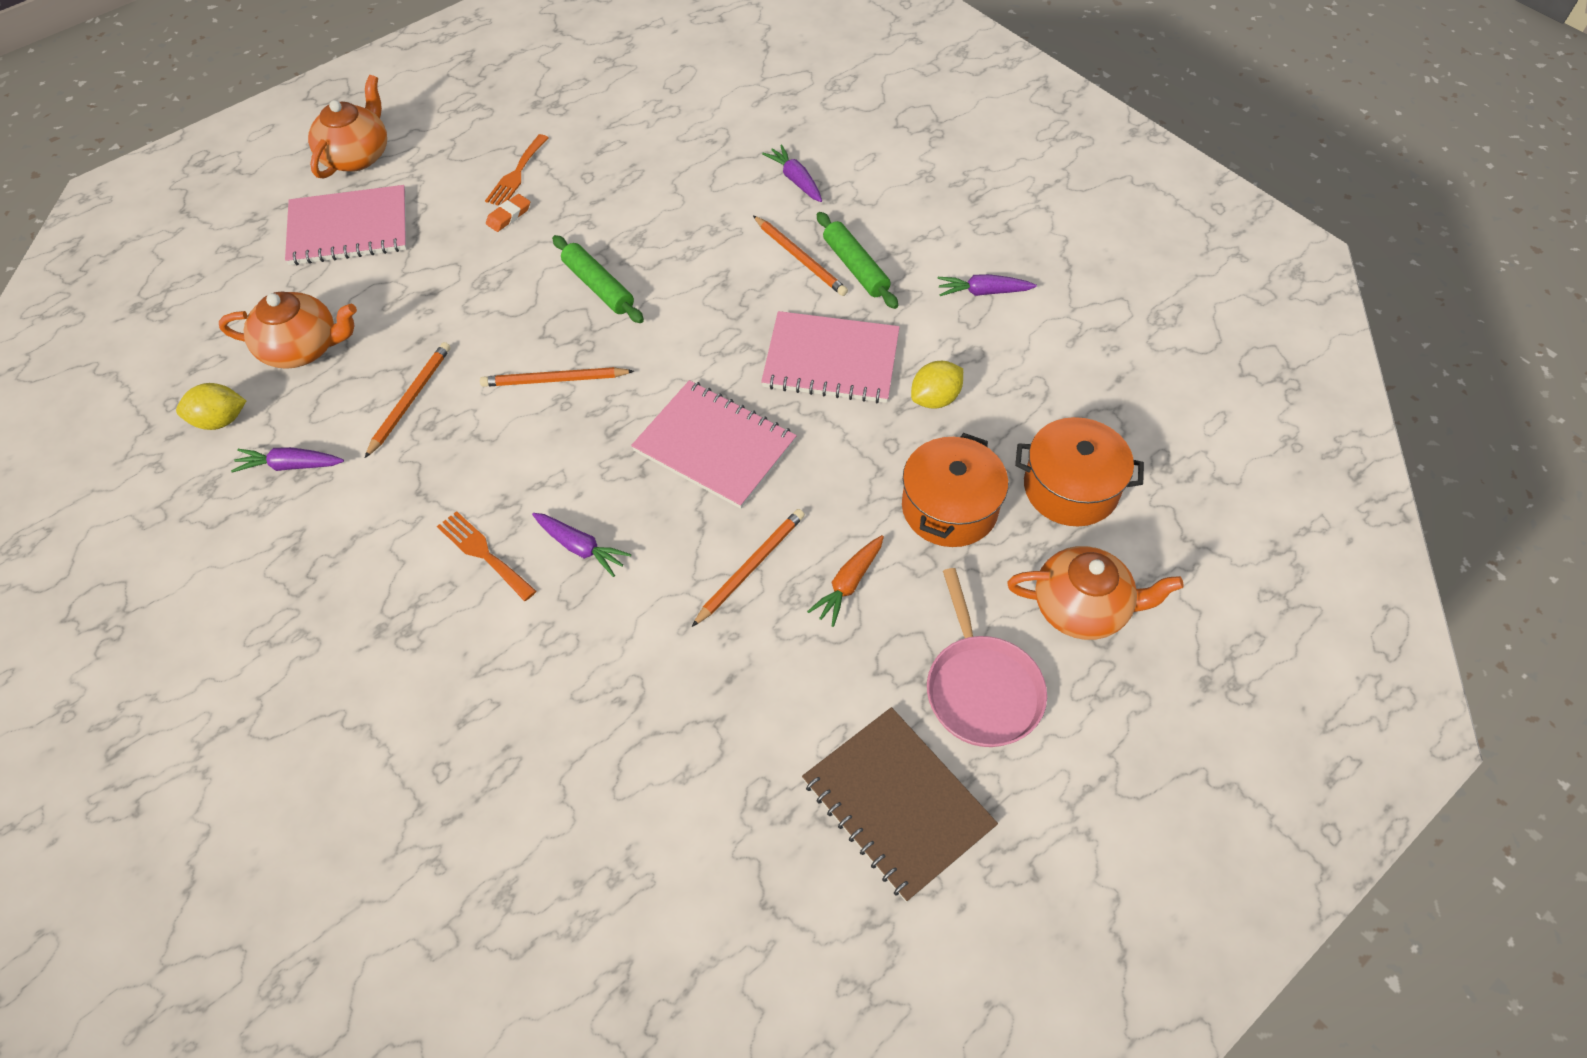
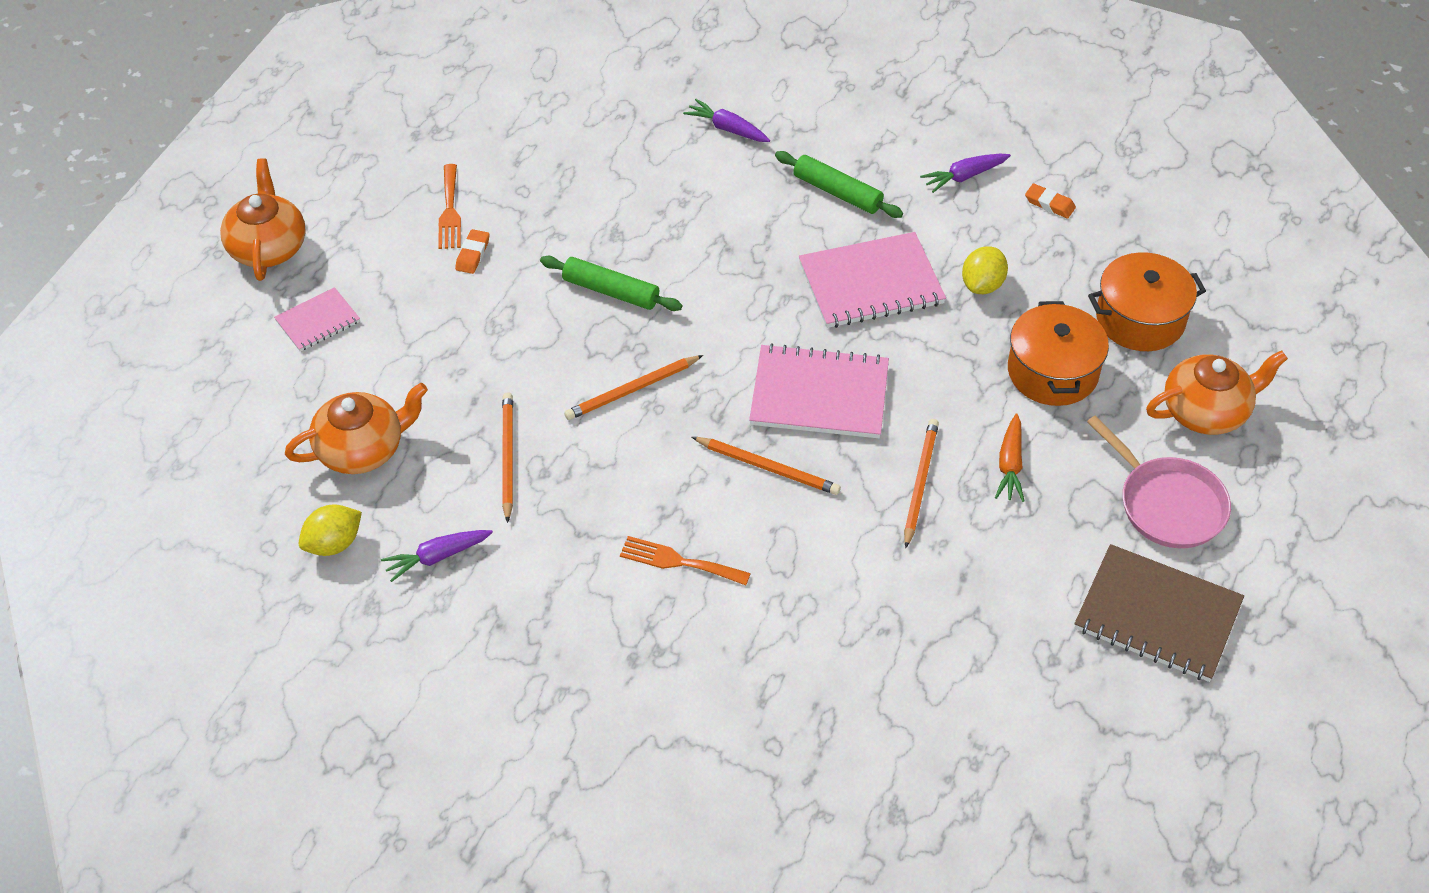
camera: 25 degrees left, 5 degrees down
(349, 229) = (318, 321): pink notebook -> pink notebook, size x0.55
(581, 548) = (762, 523): purple carrot -> none
(800, 258) = (782, 201): orange pencil -> orange pencil (768, 467)
(1049, 345) = (1049, 204): none -> orange eraser

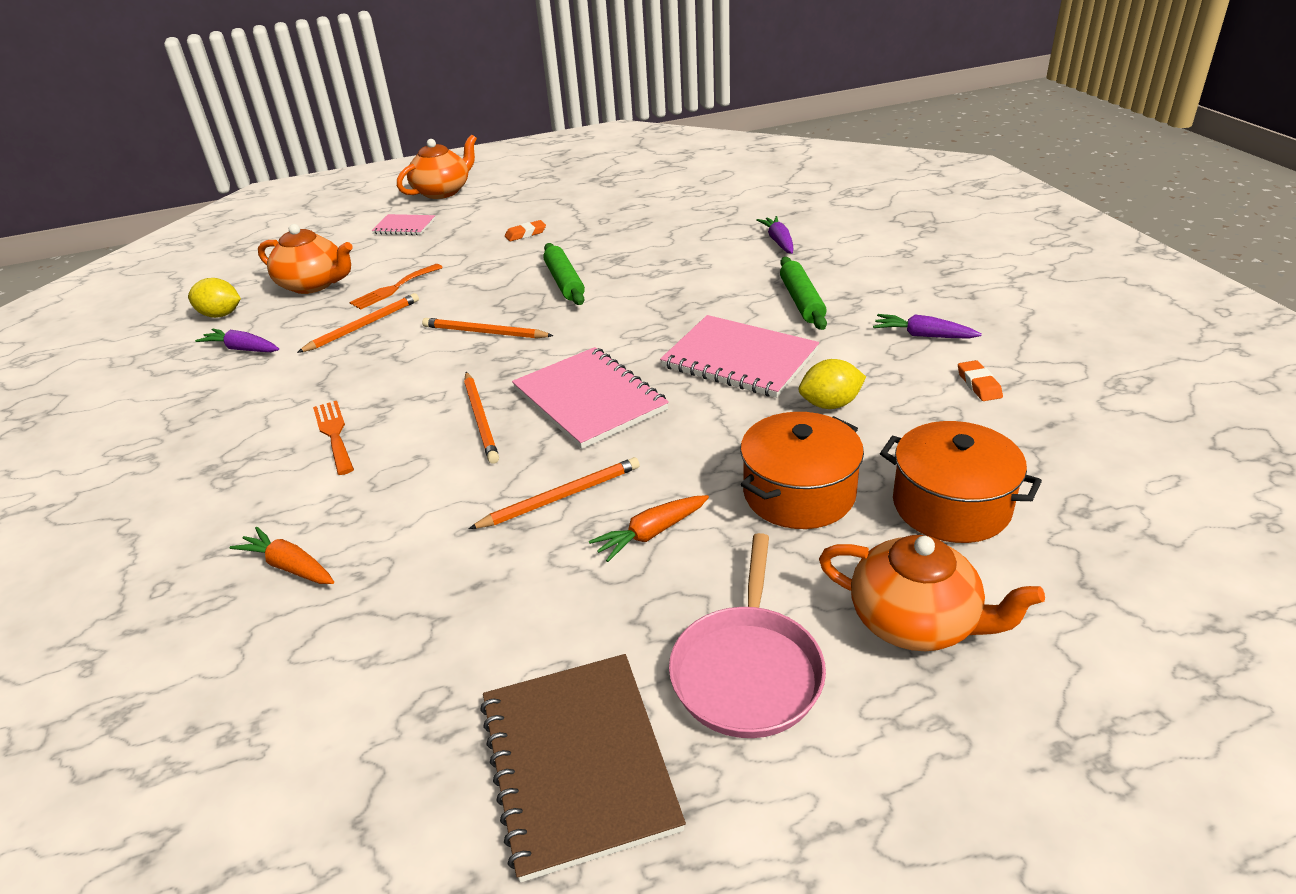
camera: 50 degrees right, 15 degrees down
(450, 211) = (550, 213): orange fork -> orange fork (394, 288)
(831, 663) = (289, 566): none -> orange carrot

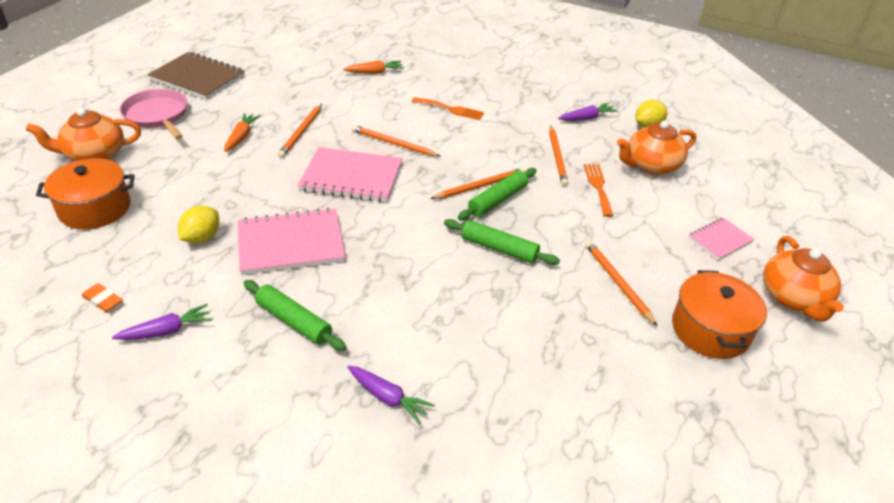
camera: 130 degrees right, 5 degrees up
(494, 314) = (498, 200): none -> green rolling pin
(525, 234) = (617, 283): orange eraser -> orange pencil
(799, 493) = (183, 181): orange pot -> orange pot (710, 330)

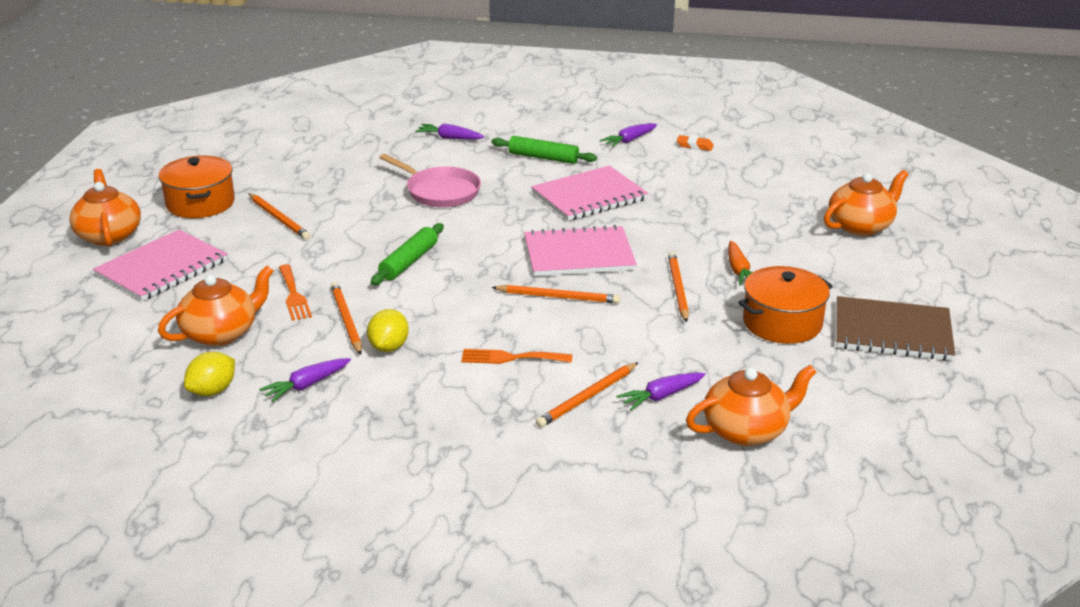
camera: 165 degrees right, 10 degrees down
(95, 208) = (788, 189): orange pot -> orange pot (782, 323)
(157, 116) = (863, 274): pink pan -> pink pan (440, 191)
(202, 237) = (669, 187): yellow lemon -> yellow lemon (389, 347)
(344, 50) = (746, 430): none -> orange teapot
(375, 72) = (661, 396): orange carrot -> purple carrot
(480, 186) = (433, 271): orange pencil -> orange pencil (587, 397)
(499, 248) = (395, 224): green rolling pin -> none
(720, 240) = (162, 268): pink notebook -> pink notebook, size x1.83

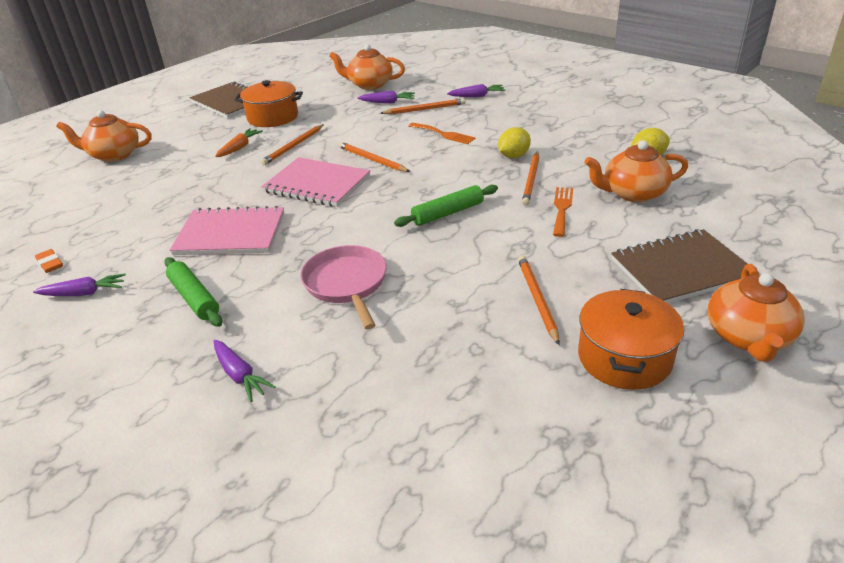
camera: 145 degrees left, 5 degrees up
(162, 268) = (681, 269): pink notebook -> brown notebook
(306, 385) = (582, 147): purple carrot -> purple carrot (477, 96)

